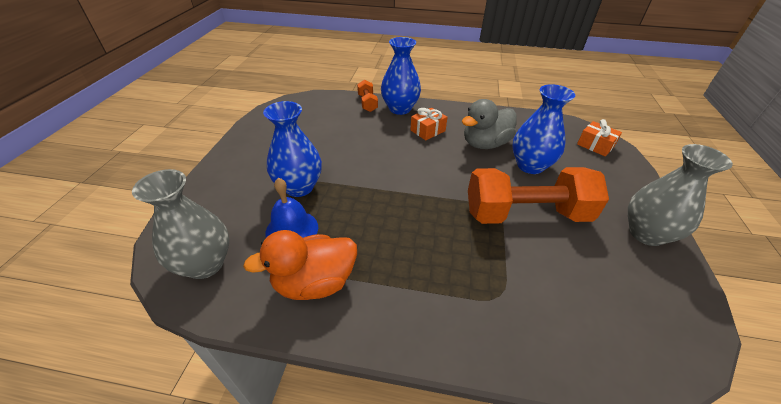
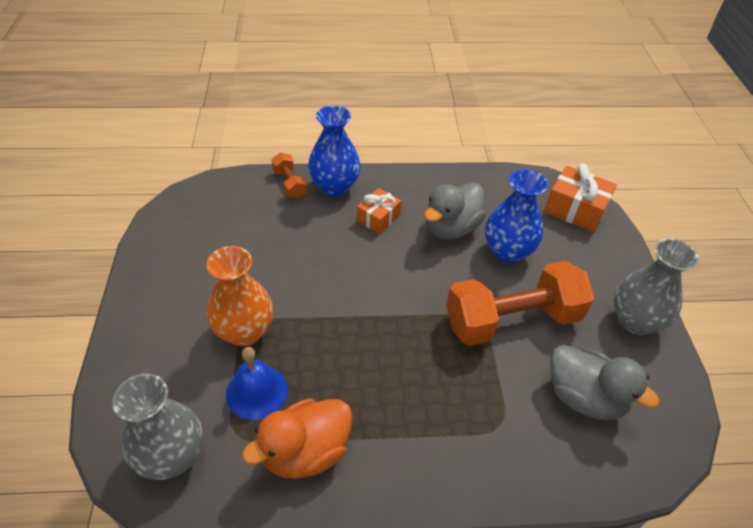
camera: 15 degrees left, 5 degrees up
(299, 187) = (244, 331): blue vase -> orange vase
(588, 288) = (584, 397): none -> grey duck
(595, 145) = (575, 209): orange gift -> orange gift, size x1.53

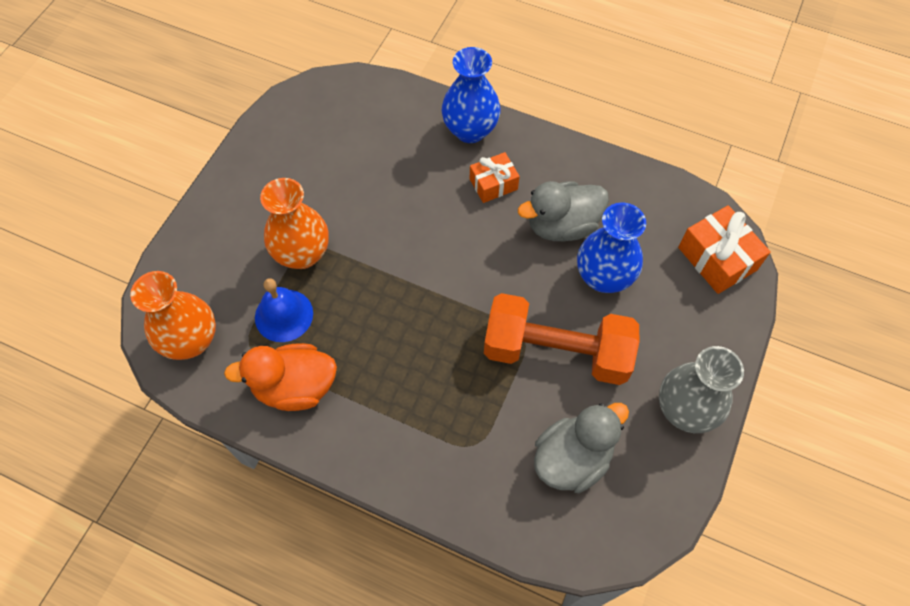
camera: 30 degrees right, 15 degrees up
(172, 457) = (191, 340): grey vase -> orange vase
(289, 184) = (427, 109): orange dumbbell -> none
(584, 397) = (572, 458): grey duck -> grey duck turned 105 degrees counterclockwise

